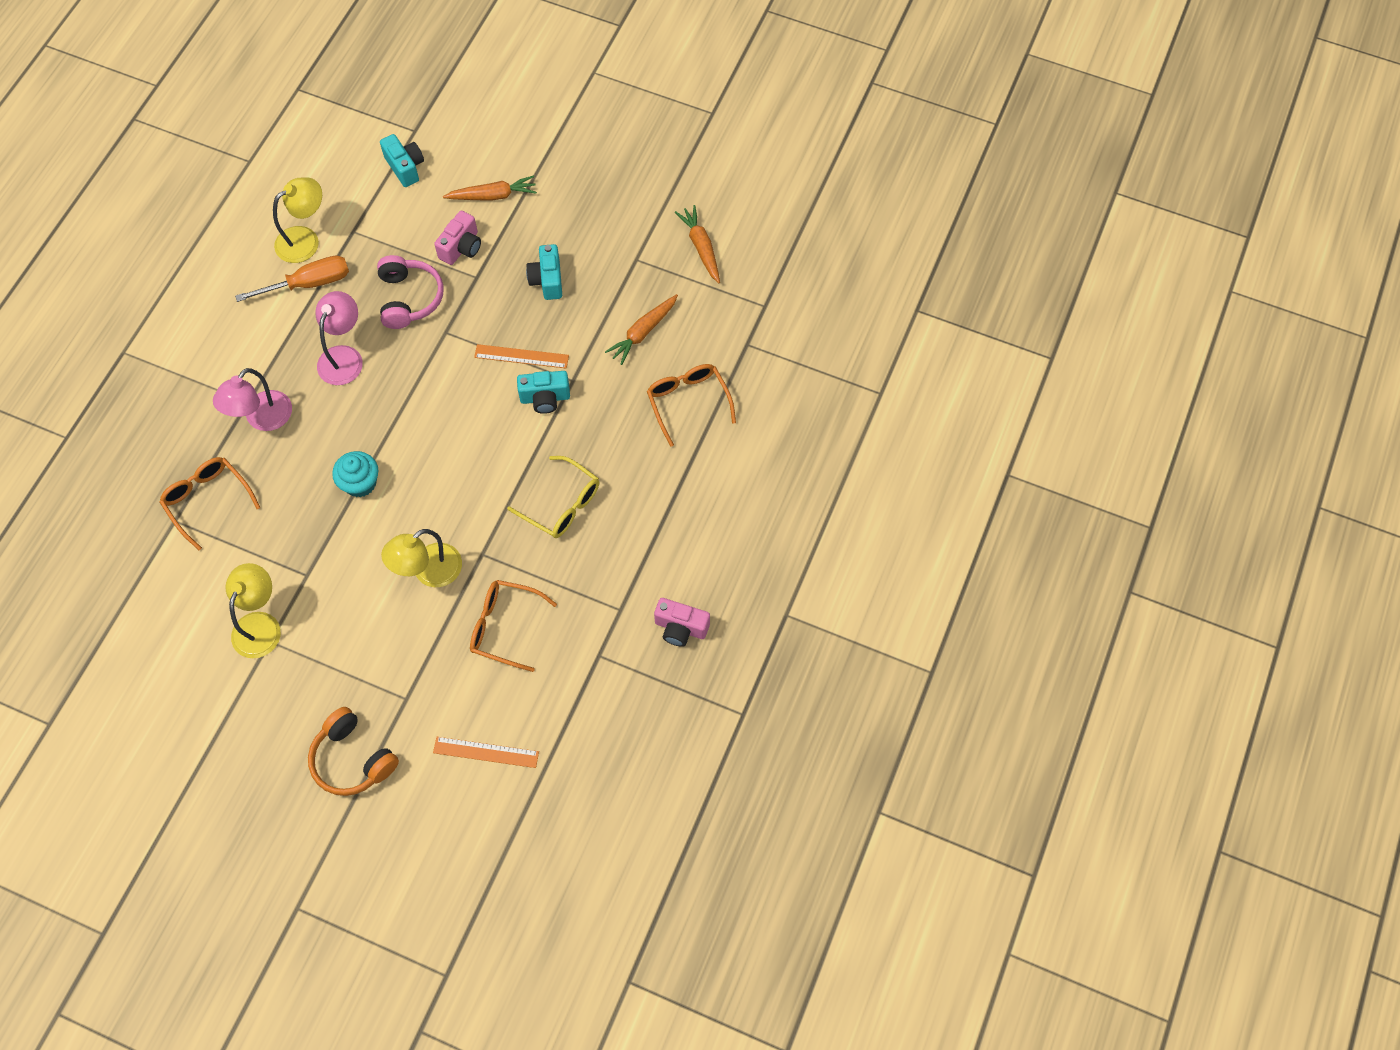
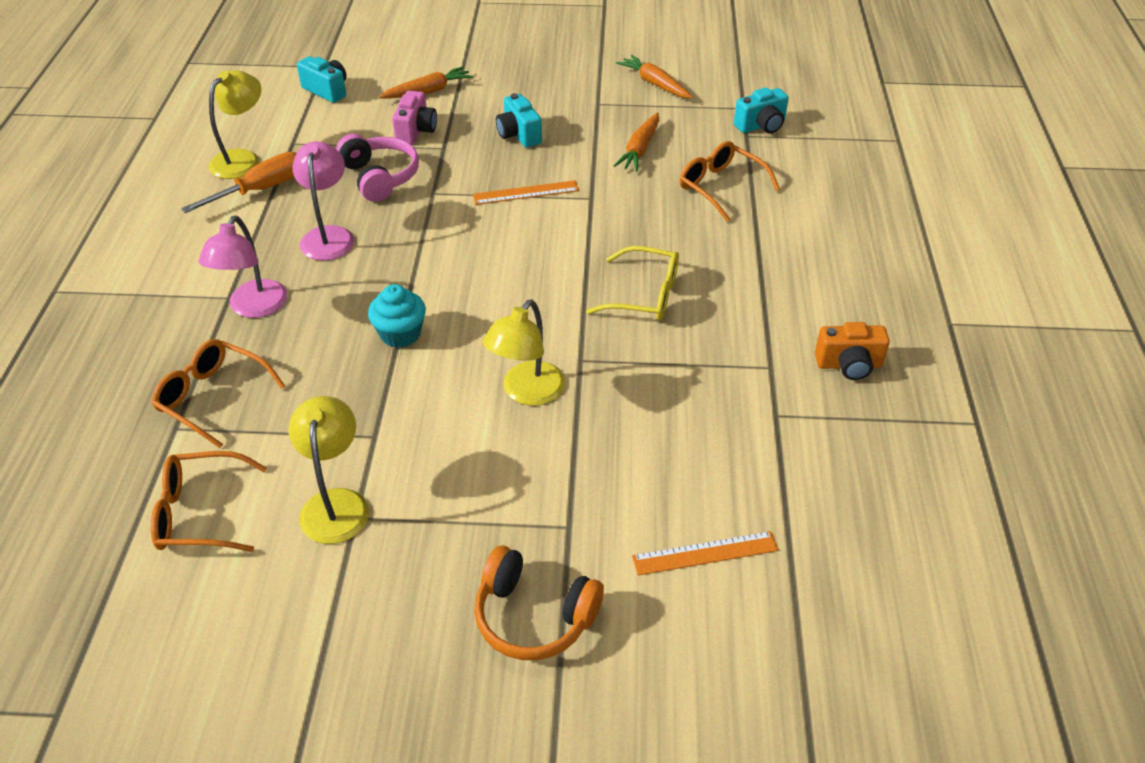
camera: 20 degrees left, 20 degrees down
(504, 627) = (648, 419): orange glasses -> orange glasses (199, 513)
(545, 398) = (571, 217): turquoise camera -> turquoise camera (761, 126)
(680, 628) = (849, 365): pink camera -> orange camera

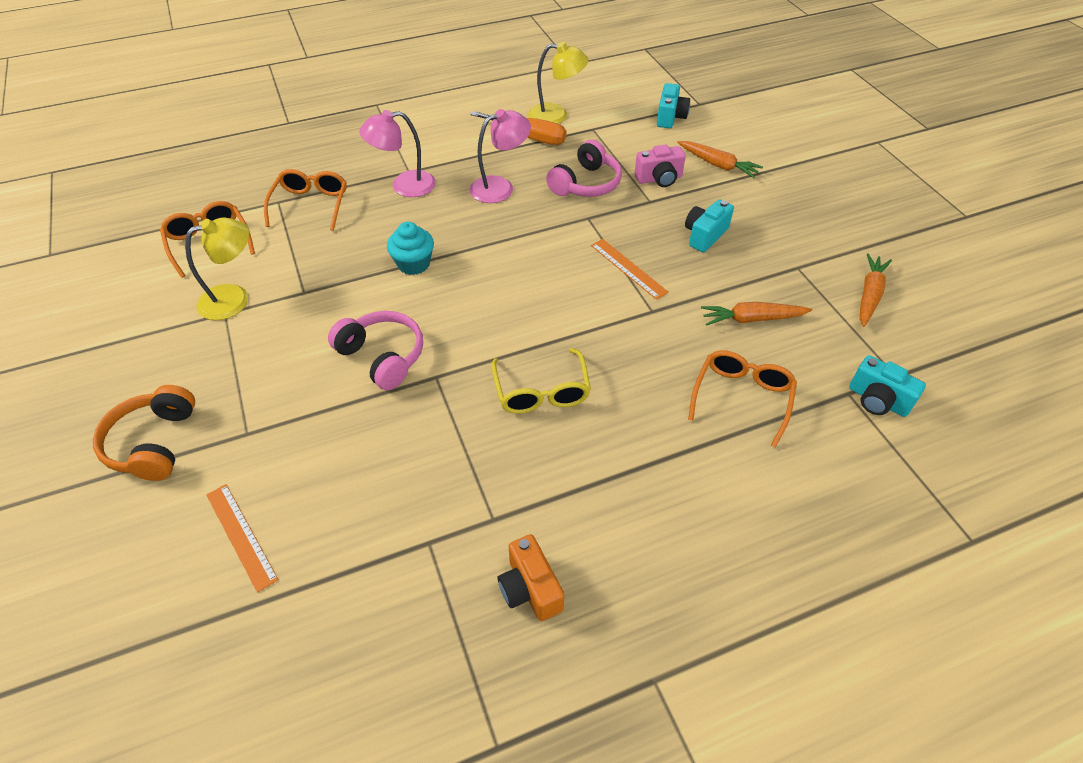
camera: 65 degrees right, 5 degrees up
(527, 392) = (382, 357): yellow lamp -> pink headphones

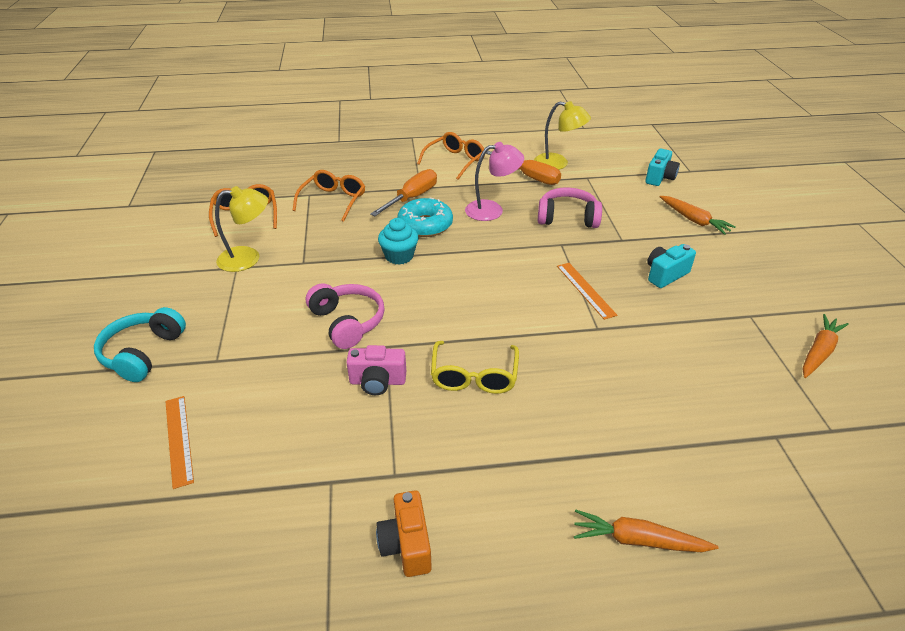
camera: 15 degrees right, 10 degrees down
(154, 443) = (143, 353): orange headphones -> turquoise headphones
(404, 186) = (412, 197): pink lamp -> orange screwdriver
(430, 219) = (425, 225): none -> turquoise donut
(586, 184) = (567, 218): pink headphones -> pink headphones turned 135 degrees counterclockwise
(659, 179) = (635, 223): pink camera -> pink camera (377, 382)
(742, 397) = (663, 418): orange glasses -> orange glasses (455, 161)
(751, 319) = (692, 352): orange carrot -> orange carrot (637, 540)
(877, 400) = (805, 449): turquoise camera -> none

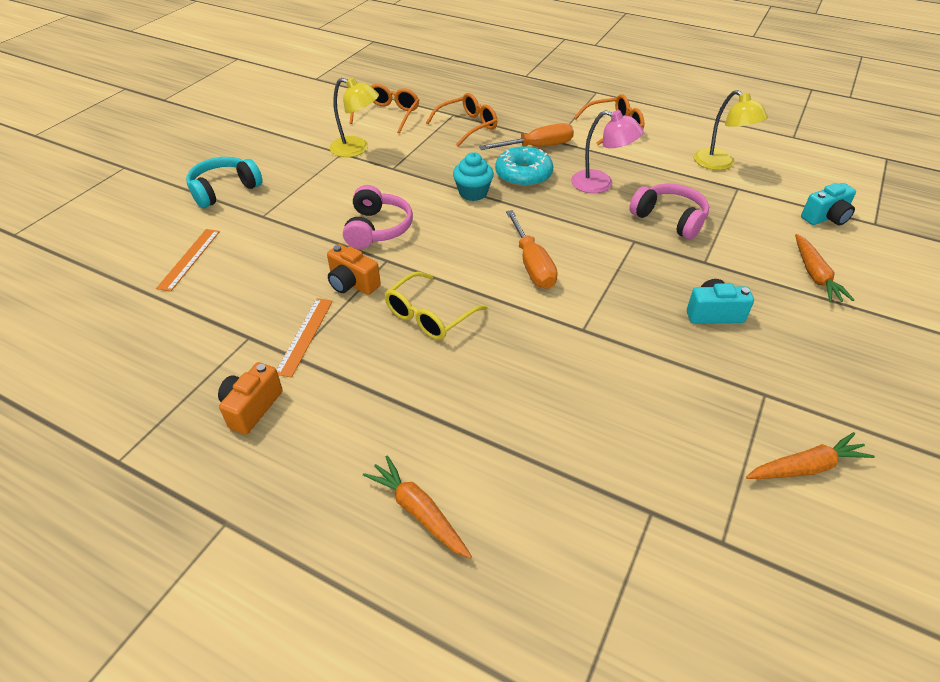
camera: 35 degrees right, 5 degrees up
(377, 382) = (352, 283): pink camera -> orange camera
(530, 177) = (674, 167): orange screwdriver -> orange screwdriver (532, 265)
(585, 290) = (610, 291): orange ruler -> orange ruler (304, 336)

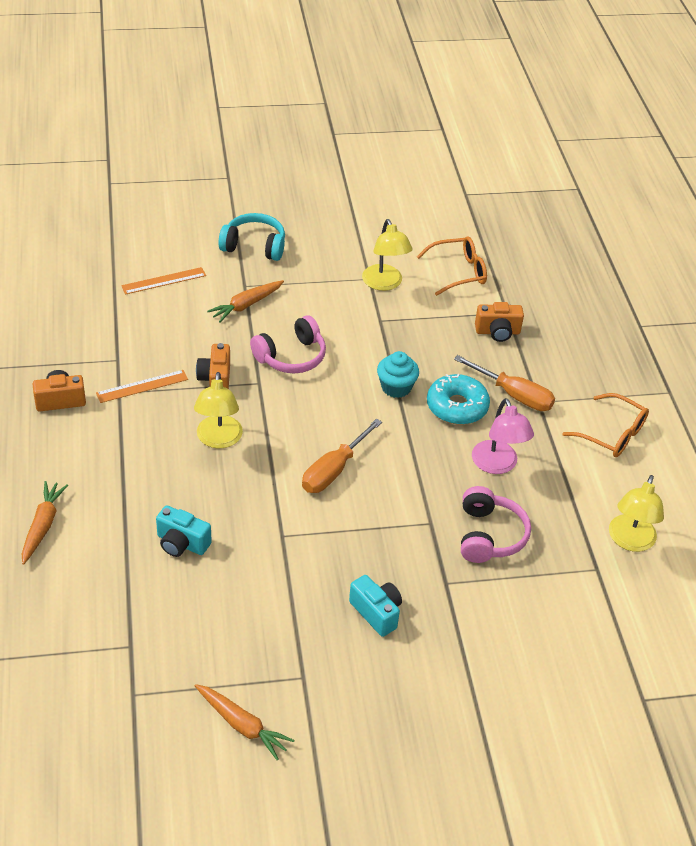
camera: 50 degrees right, 0 degrees up
(429, 316) = (218, 440): yellow glasses -> yellow lamp
(468, 126) = (497, 332): orange glasses -> orange camera
(815, 275) = (501, 671): orange carrot -> orange carrot (246, 305)
(826, 218) = (613, 655): turquoise camera -> turquoise camera (181, 543)

